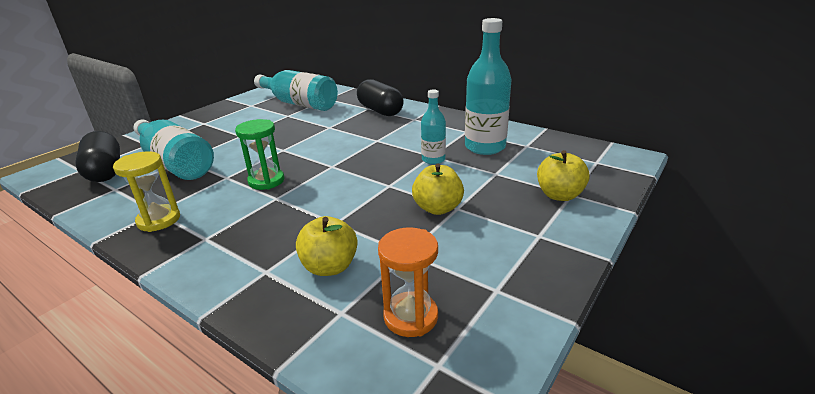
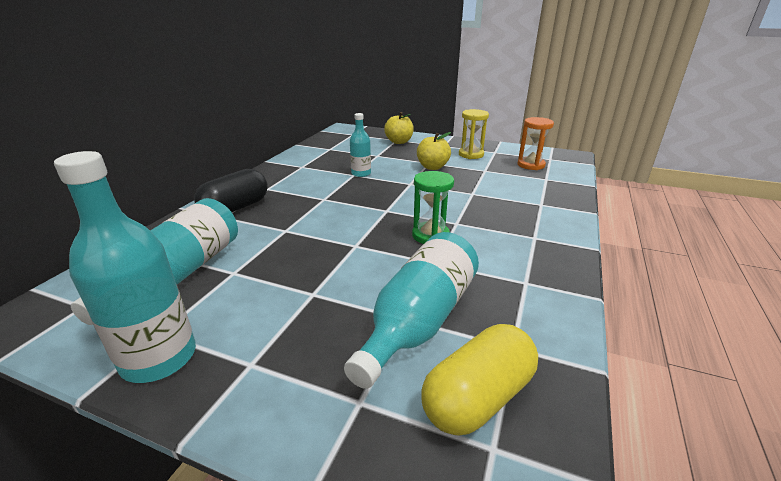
camera: 105 degrees left, 0 degrees up
(105, 171) = (478, 397): black capsule -> yellow capsule
(159, 220) = (536, 273): yellow hourglass -> yellow hourglass (471, 154)
(330, 267) = (517, 187): yellow apple -> none
(485, 147) = (334, 159): turquoise bottle -> turquoise bottle (159, 358)

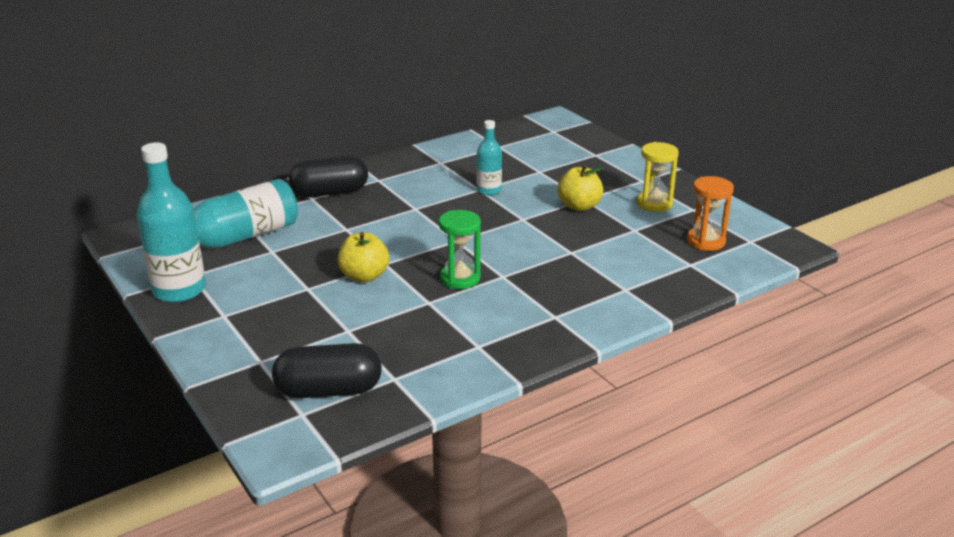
camera: 35 degrees right, 0 degrees up
(399, 142) = (594, 159): yellow apple -> yellow apple (364, 276)
(419, 321) = (355, 336): turquoise bottle -> none
(478, 397) = (328, 391): yellow capsule -> black capsule

